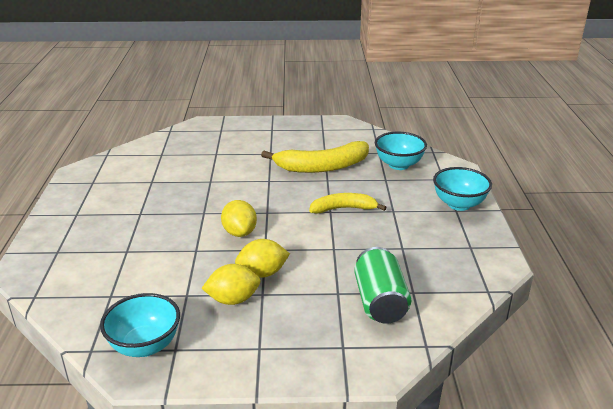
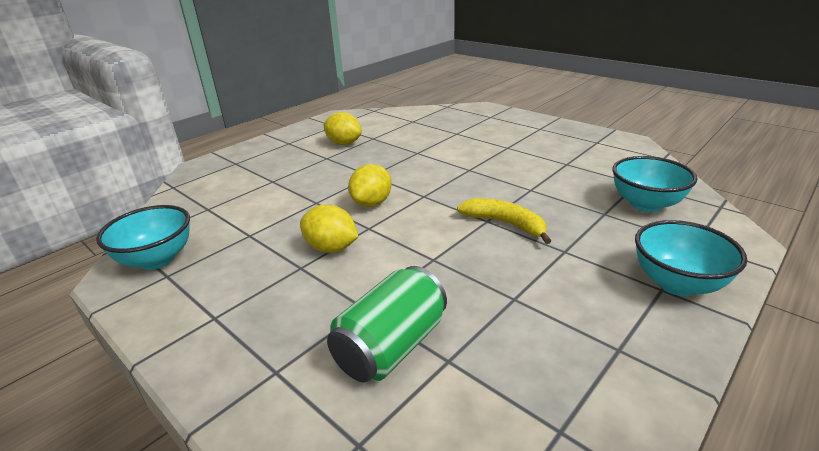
camera: 45 degrees right, 0 degrees up
(233, 300) = (271, 258): yellow lemon -> yellow lemon (344, 143)
(322, 167) = (544, 175): yellow banana -> none

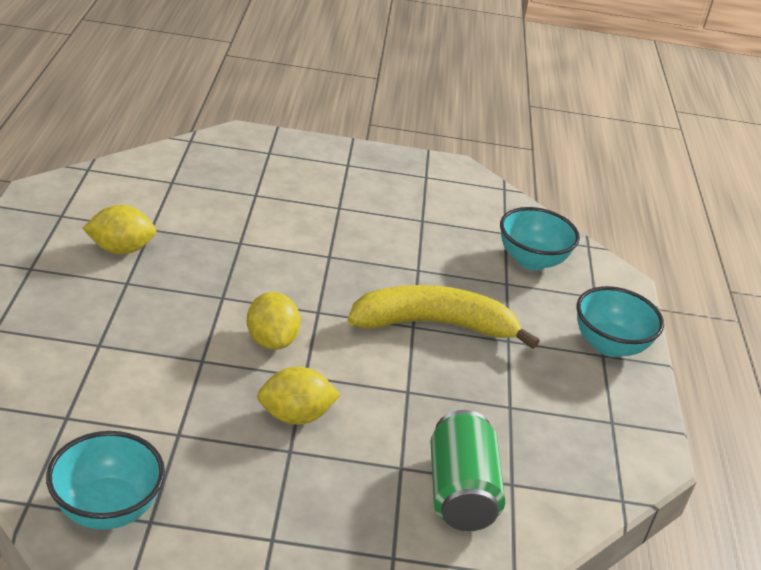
camera: 45 degrees left, 5 degrees up
(505, 224) = (433, 324): yellow banana -> yellow banana, size x1.62

